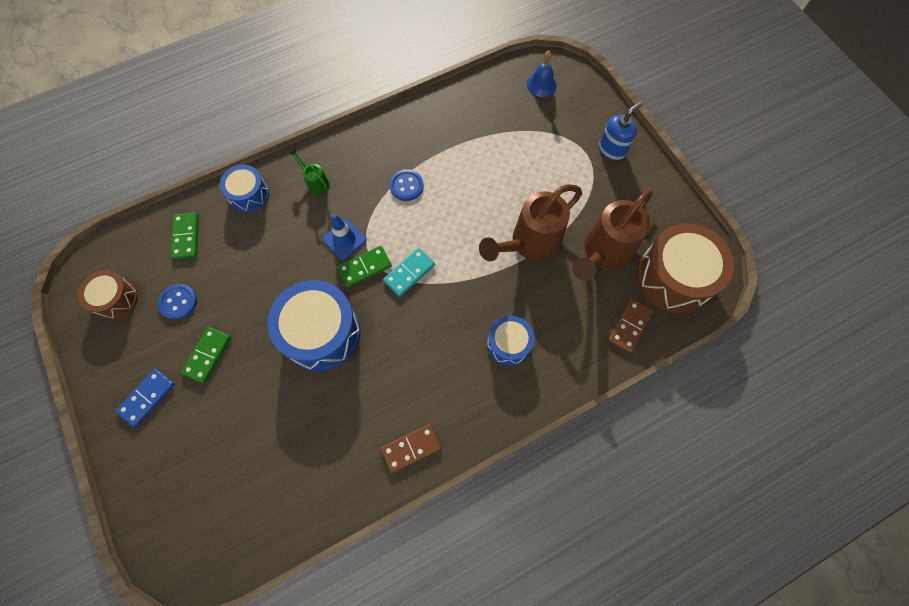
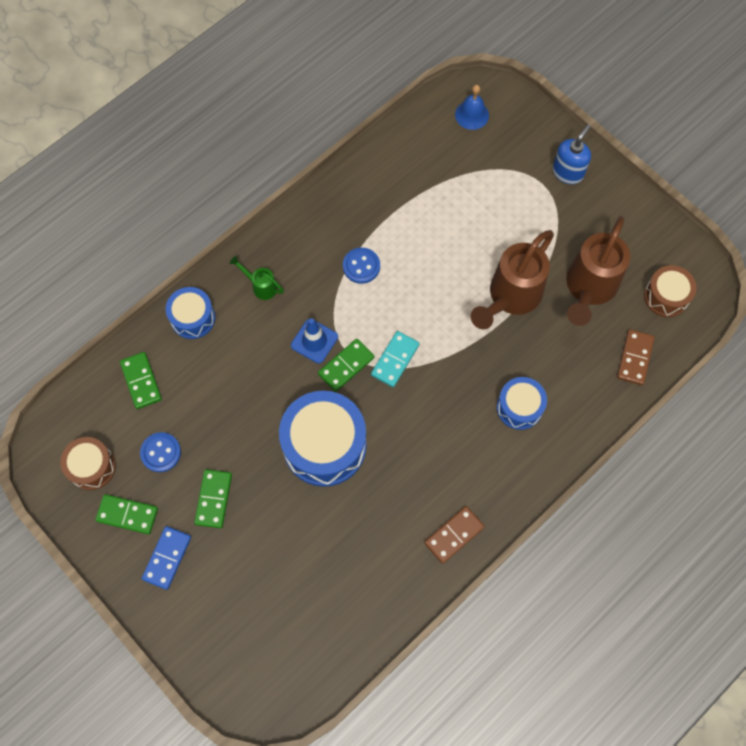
camera: 15 degrees left, 0 degrees up
(129, 349) = (127, 515): none -> green domino
(673, 277) = (666, 296): brown drum -> brown drum, size x0.56

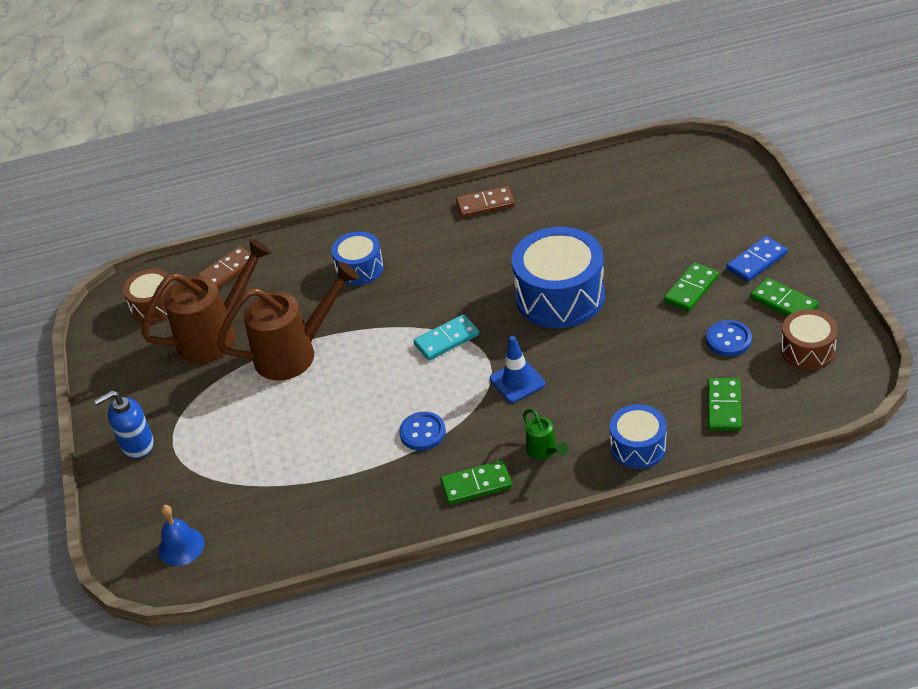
camera: 145 degrees left, 25 degrees down
(346, 366) = (498, 350): green domino -> green domino (476, 485)

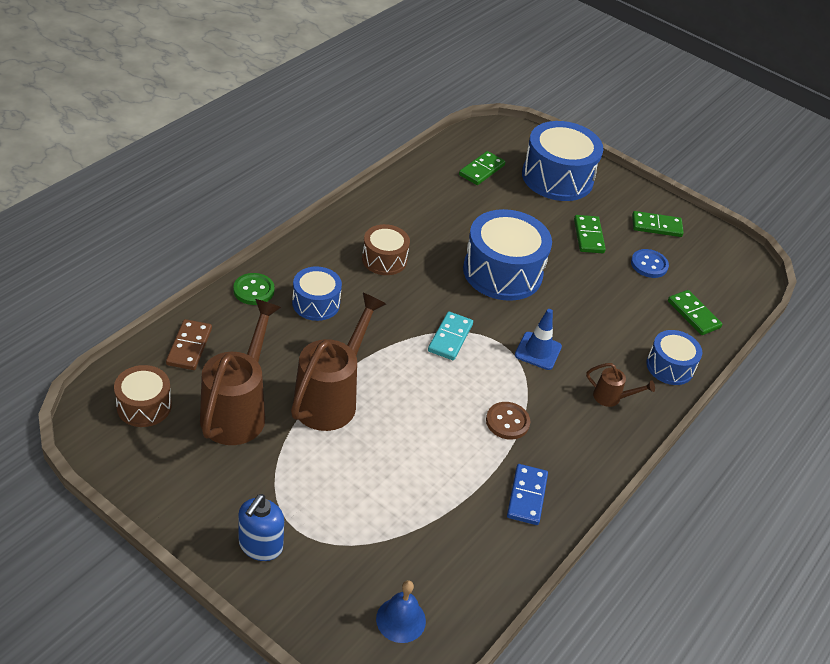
camera: 50 degrees left, 0 degrees up
(319, 240) = (253, 290): none -> green button
(422, 432) = (507, 422): blue button -> brown button
(476, 485) = (589, 446): green domino -> green domino (481, 170)
(485, 204) = (371, 216): brown domino -> none
(544, 452) = (611, 398): green watering can -> brown watering can
(721, 218) = (557, 178): none -> blue drum
(756, 261) = (611, 202): blue domino -> blue domino (527, 496)
(807, 350) = (703, 255): brown drum -> brown drum (384, 259)

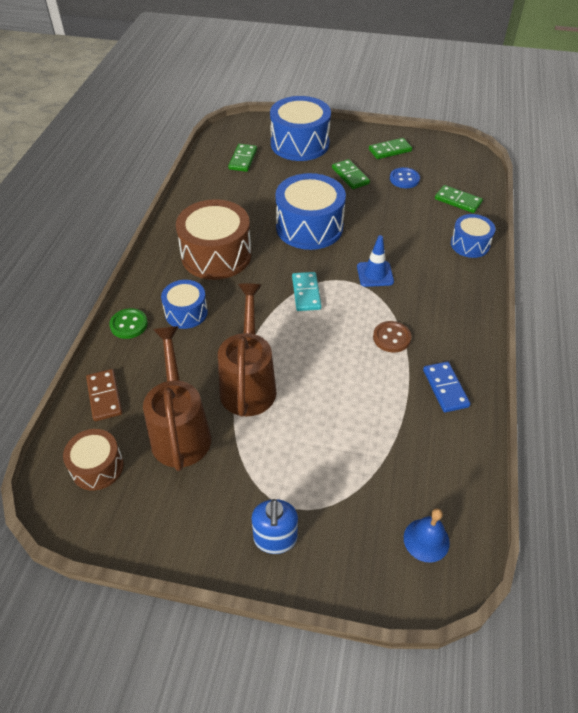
camera: 20 degrees left, 5 degrees up
(384, 259) = (216, 255): brown drum -> brown drum, size x1.78
(611, 398) = (449, 285): brown watering can -> none

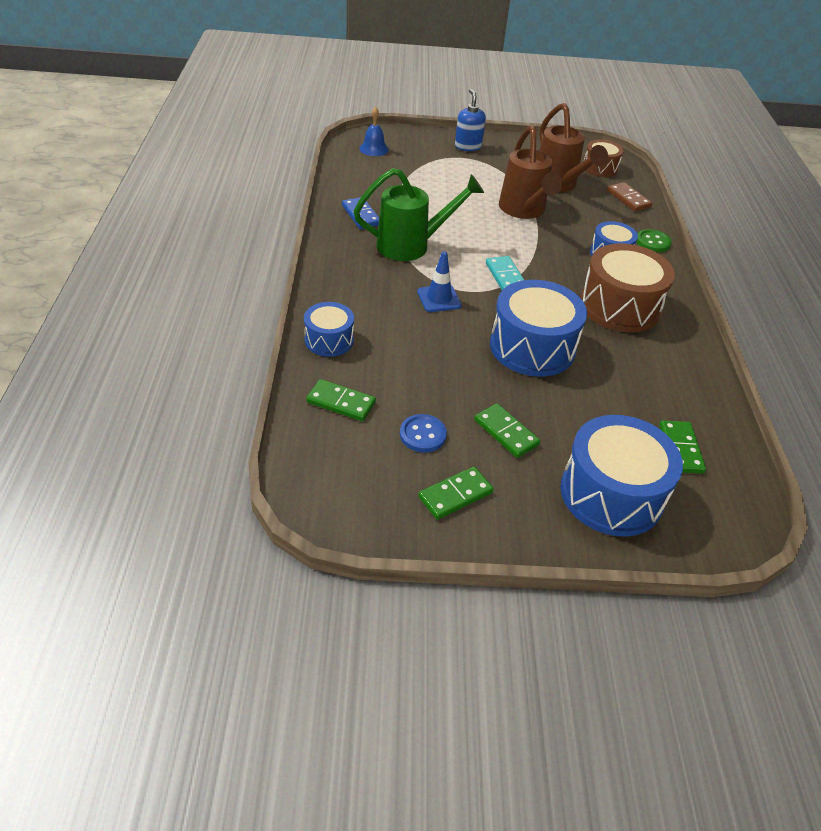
camera: 165 degrees right, 5 degrees down
(391, 338) = (411, 245): brown button -> green watering can

